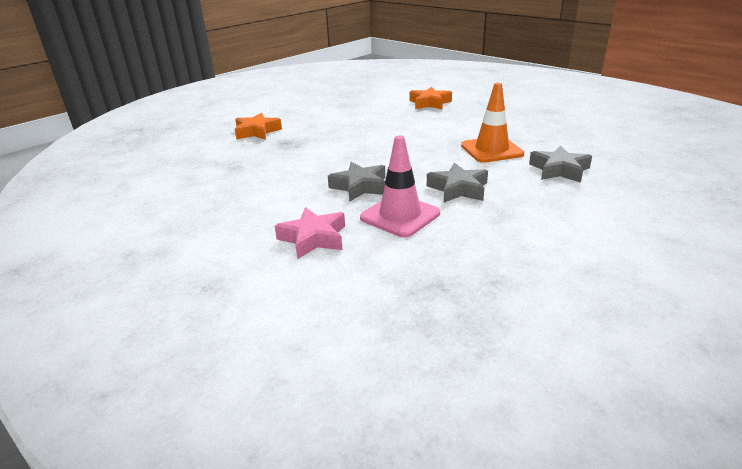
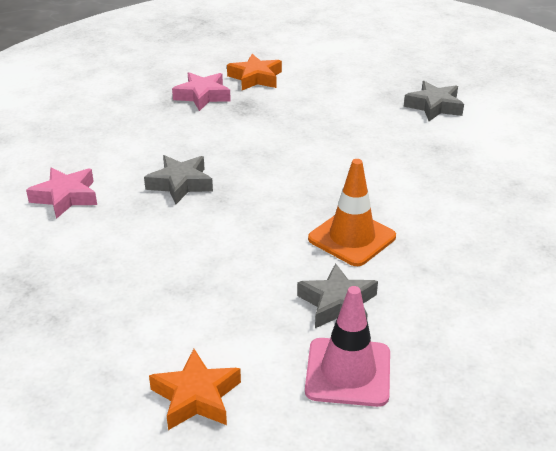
camera: 55 degrees right, 5 degrees up
(249, 153) = (202, 96): none -> pink star
(400, 216) = (137, 227): pink traffic cone -> pink traffic cone (348, 372)
(430, 103) = (463, 147): orange star -> orange star (196, 397)
(458, 189) = (223, 244): grey star -> grey star (434, 106)

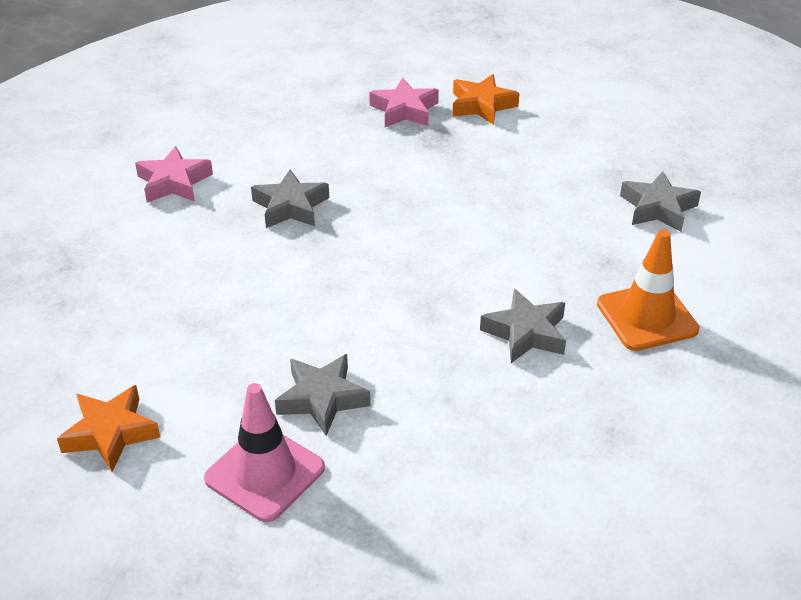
camera: 30 degrees right, 5 degrees up
(352, 238) = (405, 333): orange traffic cone -> orange traffic cone (647, 317)
(431, 208) = (526, 333): none -> grey star

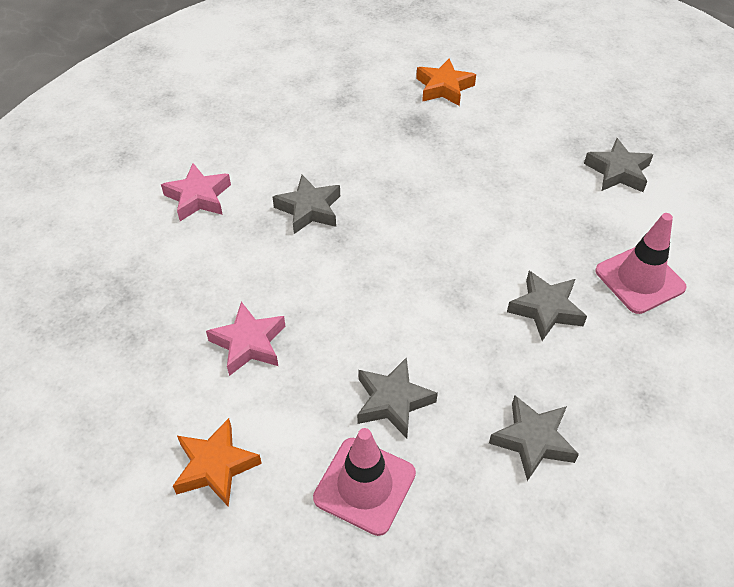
camera: 10 degrees left, 10 degrees up
(404, 110) = (380, 100): pink star -> pink star (249, 343)
(467, 457) = (533, 440): none -> grey star
(647, 317) = (639, 279): orange traffic cone -> pink traffic cone

